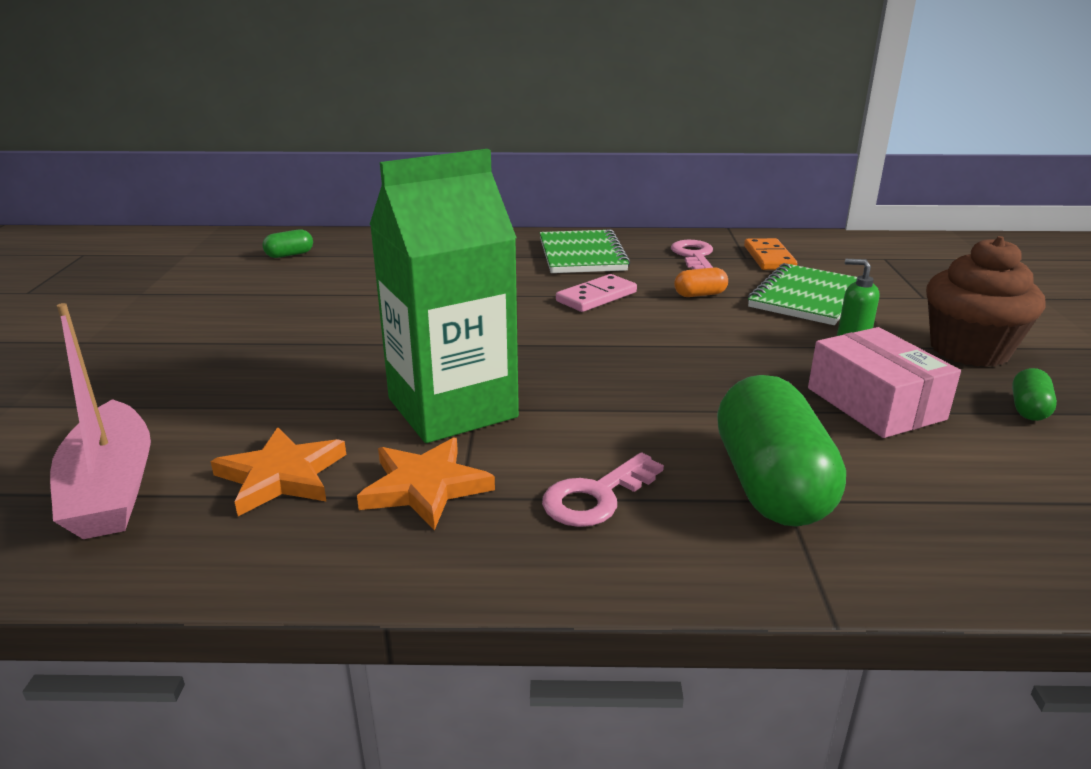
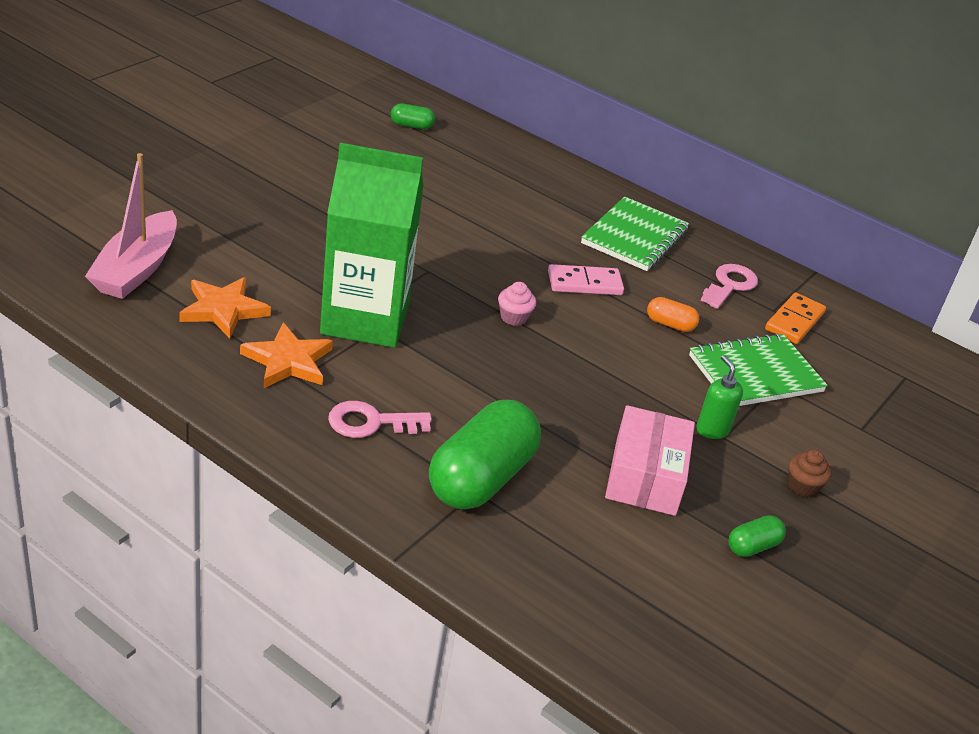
camera: 30 degrees right, 10 degrees up
(582, 343) = (514, 317): none -> pink cupcake
(969, 350) = (802, 486): brown cupcake -> brown cupcake, size x0.43

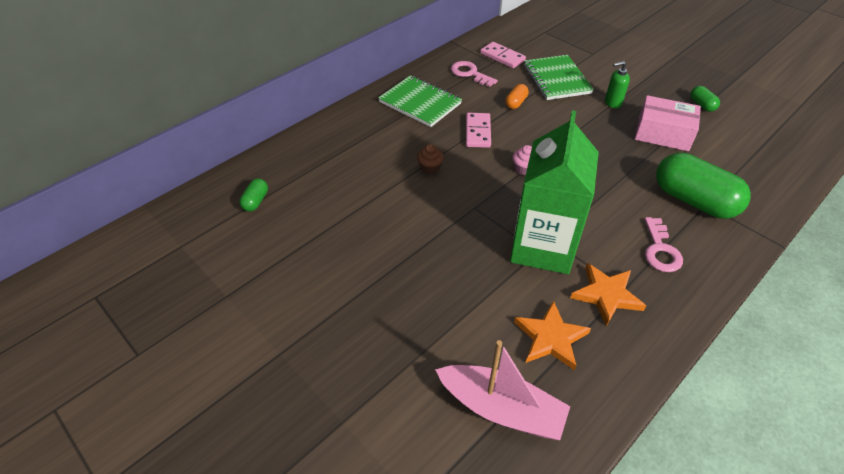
camera: 75 degrees left, 10 degrees up
(794, 321) = (502, 57): orange domino -> pink domino
(802, 486) = (648, 81): brown cupcake -> brown cupcake (430, 168)

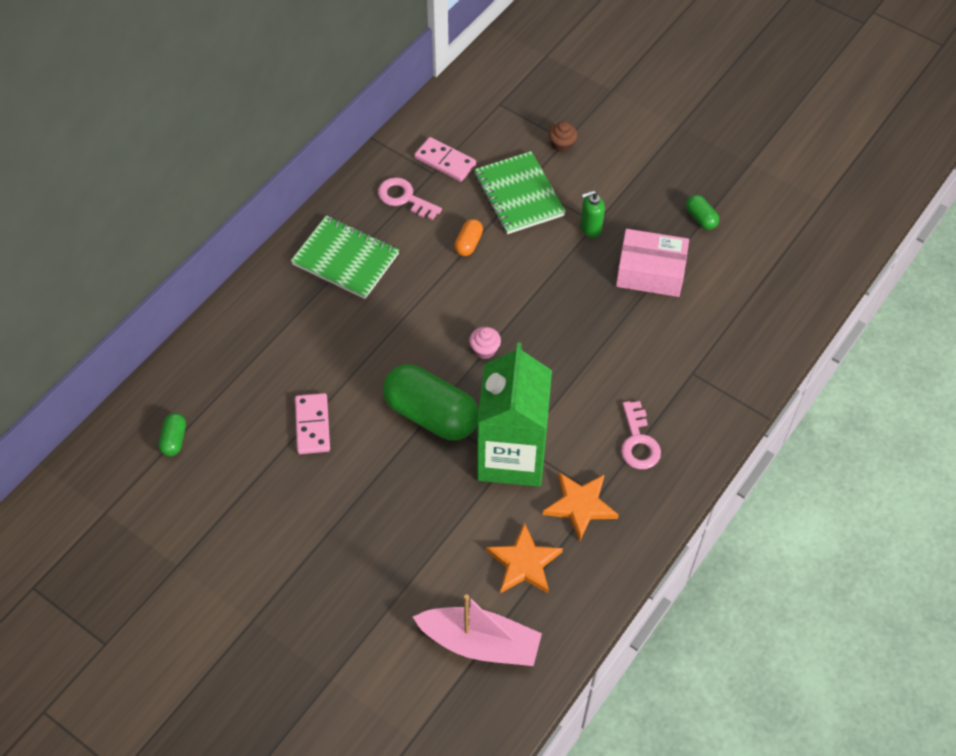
camera: 10 degrees left, 10 degrees up
(430, 168) = (373, 363): brown cupcake -> brown cupcake (562, 145)
(478, 132) = (424, 299): pink domino -> pink domino (312, 425)
(693, 200) = (679, 370): green capsule -> green capsule (431, 414)

